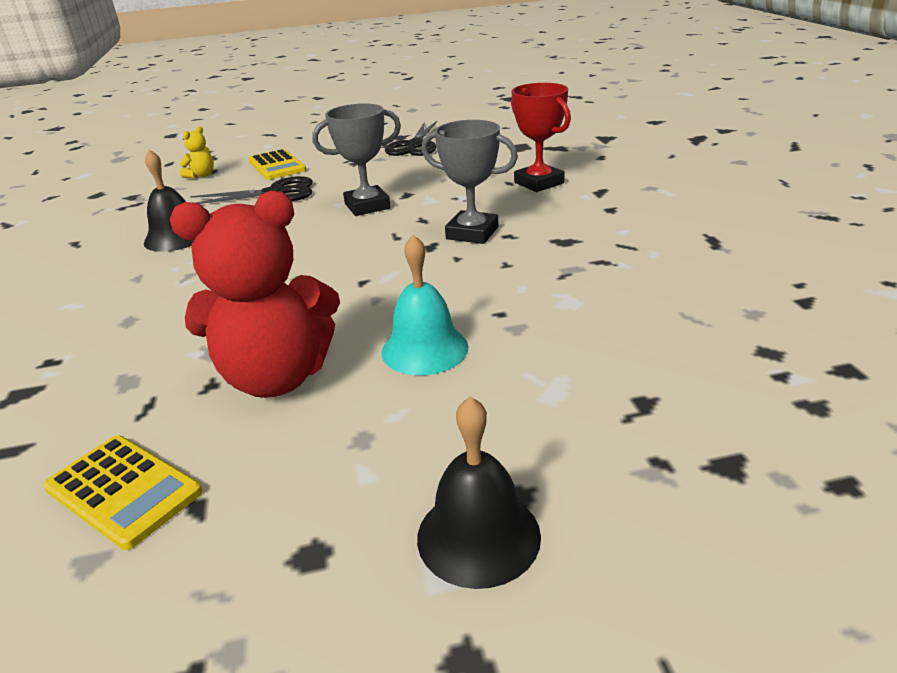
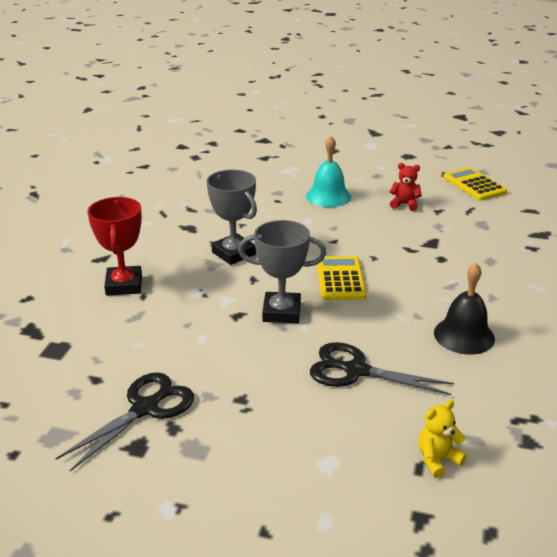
camera: 155 degrees left, 0 degrees up
(277, 166) = (333, 438): yellow calculator -> yellow calculator (340, 279)
(277, 377) = (404, 204): red teddy bear -> red teddy bear, size x0.42
(478, 536) = (355, 147): black bell -> none

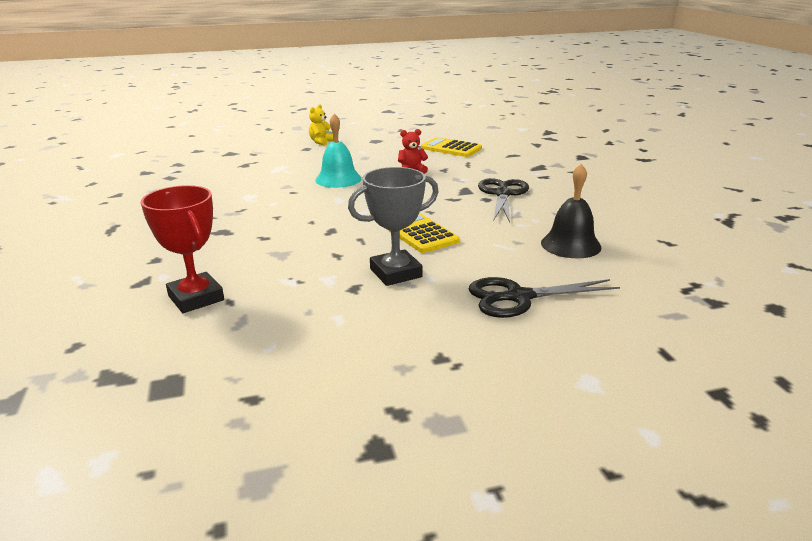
camera: 30 degrees left, 5 degrees down
(145, 408) = (345, 406): black scissors -> black scissors (502, 194)
(233, 253) = (293, 240): grey trophy -> none
(437, 459) = (671, 341): yellow teddy bear -> yellow teddy bear (321, 142)

